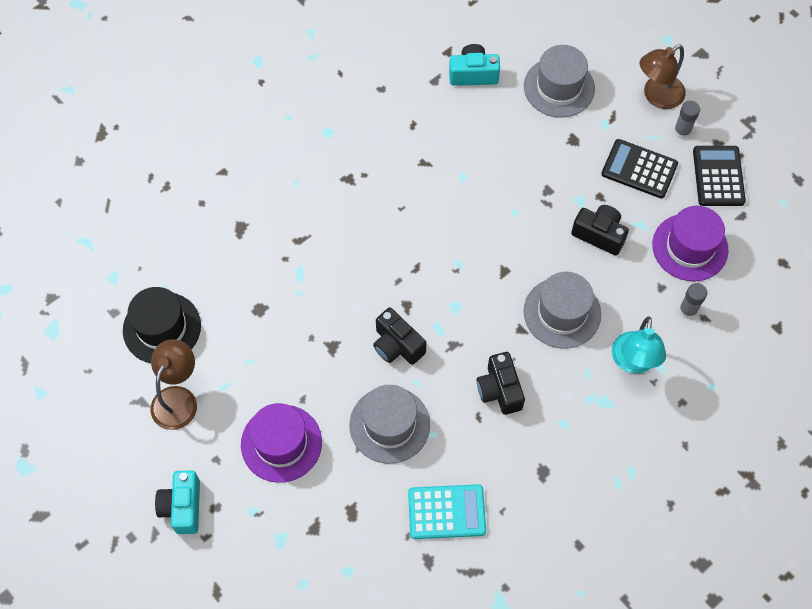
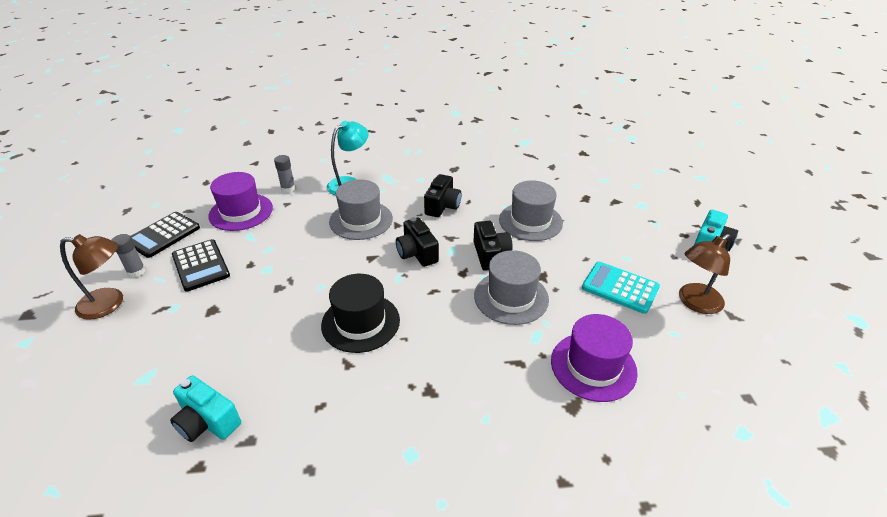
camera: 145 degrees left, 25 degrees down
(162, 328) = (696, 359): black hat -> black hat (360, 322)
(281, 443) = (616, 244): purple hat -> purple hat (593, 366)
(446, 512) = (525, 177): turquoise calculator -> turquoise calculator (620, 288)
(559, 87) = (160, 358): grey hat -> grey hat (511, 297)
(599, 234) = (282, 244): black camera -> black camera (417, 253)

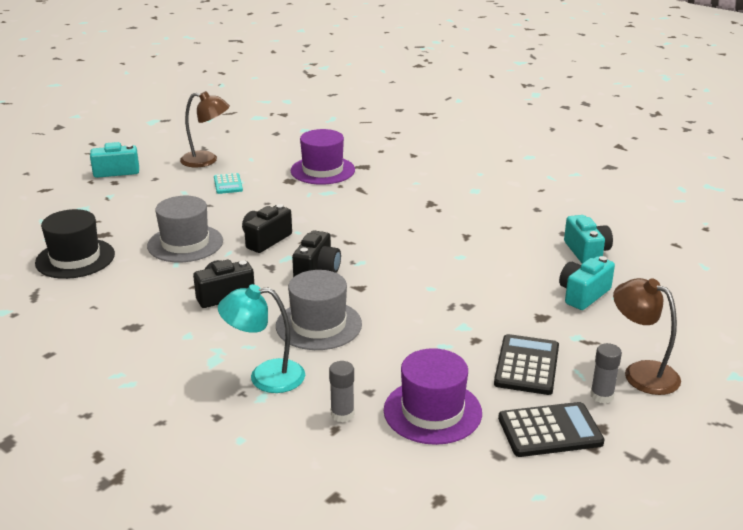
camera: 135 degrees left, 10 degrees down
(186, 356) = (583, 294): none -> turquoise camera
(360, 322) = (429, 251): black hat -> black hat (75, 258)
(511, 297) = (304, 213): grey hat -> none
(620, 288) = (228, 184): turquoise calculator -> turquoise calculator, size x0.63

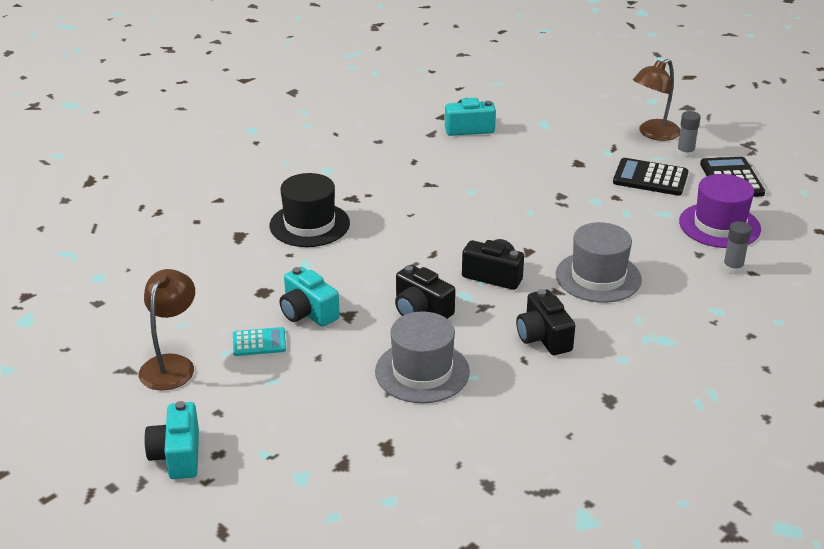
camera: 85 degrees left, 5 degrees up
(75, 258) = (452, 466): black hat -> black hat (309, 224)
(265, 376) = (686, 308): turquoise lamp -> none
(322, 170) = (241, 266): purple hat -> none
(583, 294) = (542, 140): turquoise camera -> turquoise camera (308, 312)

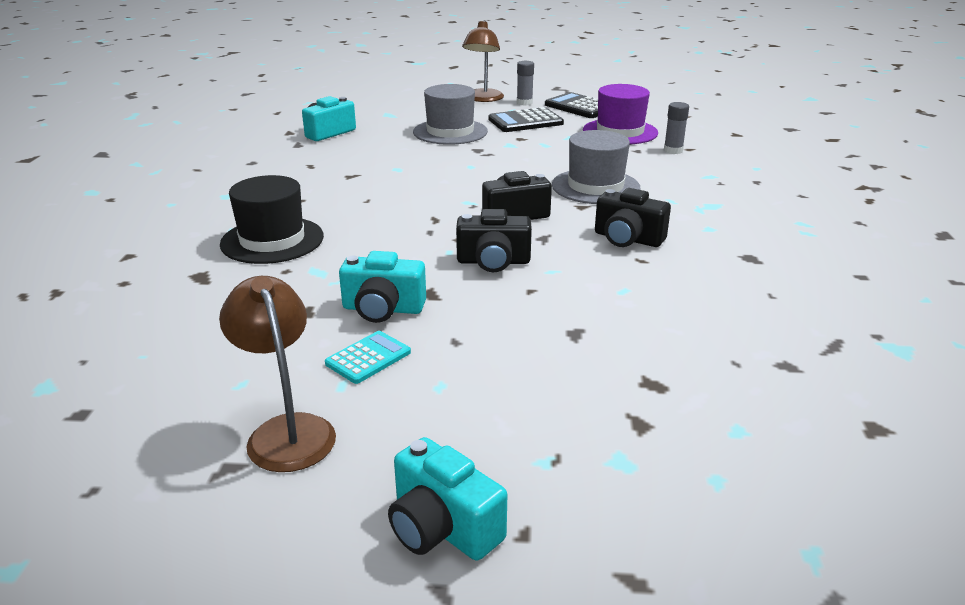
camera: 40 degrees left, 5 degrees down
(422, 372) = (575, 306): grey hat -> grey hat (450, 132)

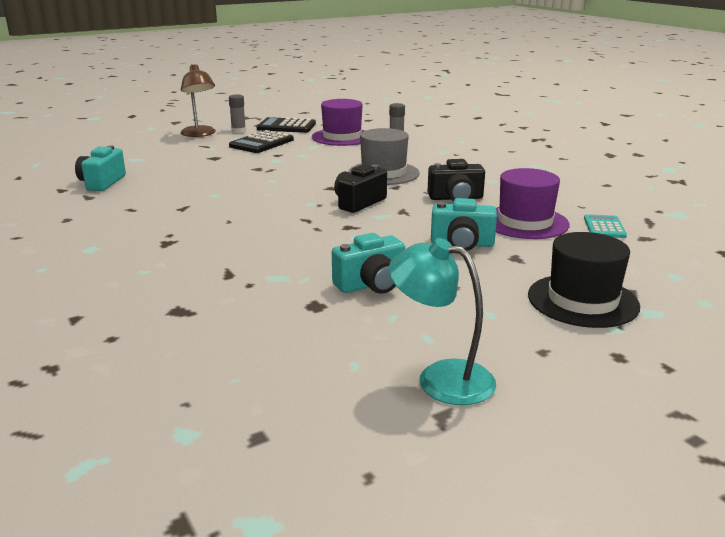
camera: 35 degrees left, 5 degrees down
(272, 240) = (197, 268): black hat -> black hat (582, 300)
(286, 431) = (441, 378): brown lamp -> turquoise lamp
(368, 358) = (415, 316): turquoise calculator -> turquoise calculator (604, 227)
(442, 527) = (625, 384): turquoise camera -> turquoise camera (462, 244)
(450, 132) = (213, 161): grey hat -> none
(493, 261) = (395, 234): black camera -> none
(660, 293) = (525, 222): none -> purple hat

